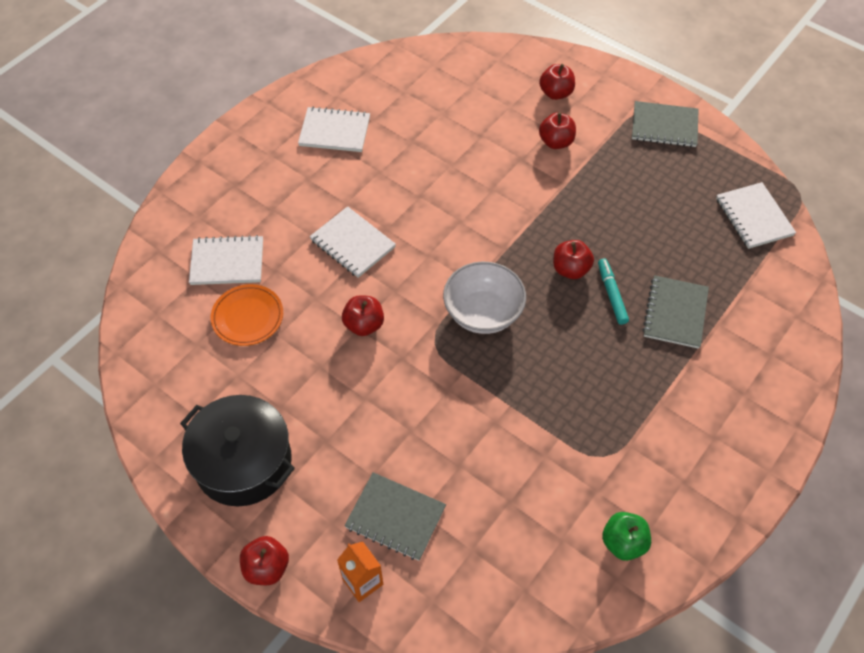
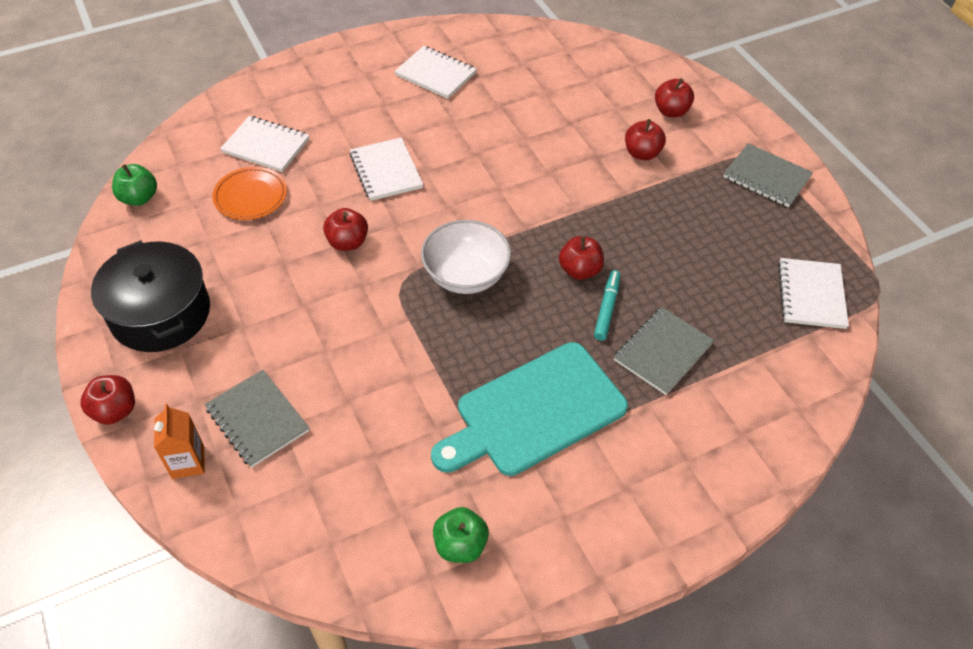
camera: 25 degrees right, 5 degrees down
(143, 361) = (139, 198): none -> green apple
(610, 407) = (534, 411): none -> turquoise cutting board

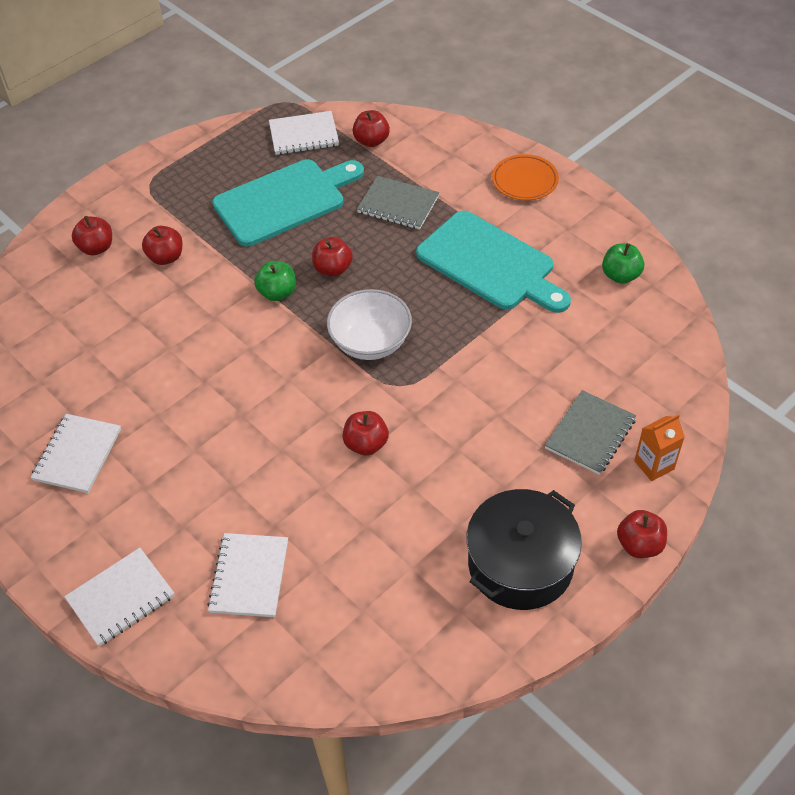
camera: 105 degrees left, 0 degrees up
(139, 198) = (377, 669): green apple -> green apple (277, 293)
(251, 197) = (335, 556): orange plate -> orange plate (524, 181)
(386, 171) = (254, 447): white notebook -> white notebook (121, 598)
(607, 309) = (368, 244): turquoise marker -> none
(699, 254) = (284, 201): none -> turquoise cutting board
(766, 177) = (174, 174): grey notebook -> none
(786, 357) = (371, 141): none -> red apple

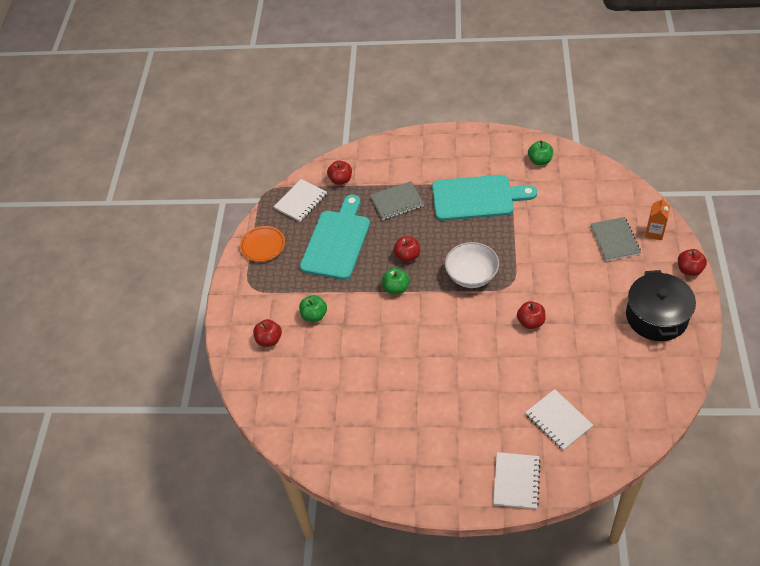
camera: 40 degrees left, 0 degrees up
(77, 455) = (405, 441): white notebook -> none
(166, 257) = (314, 315): red apple -> green apple
(524, 181) = (441, 147): orange plate -> orange plate (263, 246)

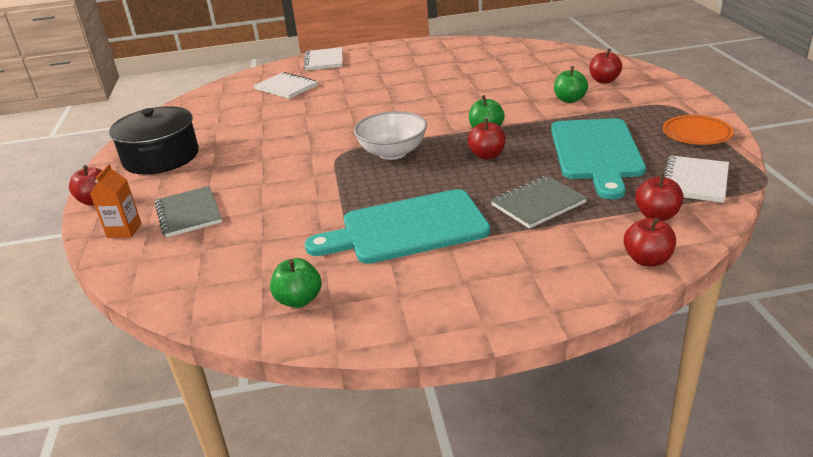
camera: 165 degrees right, 20 degrees down
(530, 322) = (313, 132): red apple -> red apple (647, 260)

